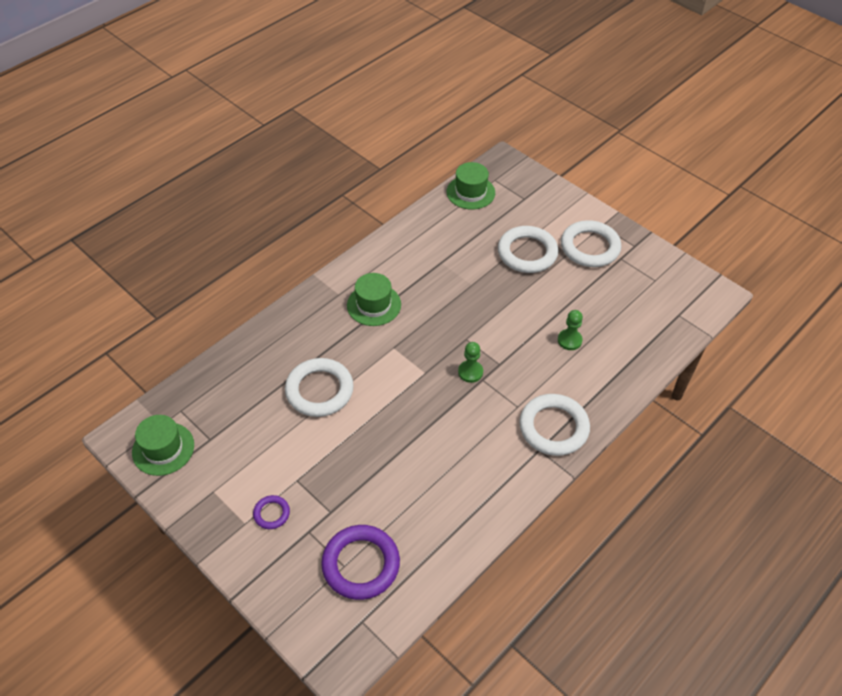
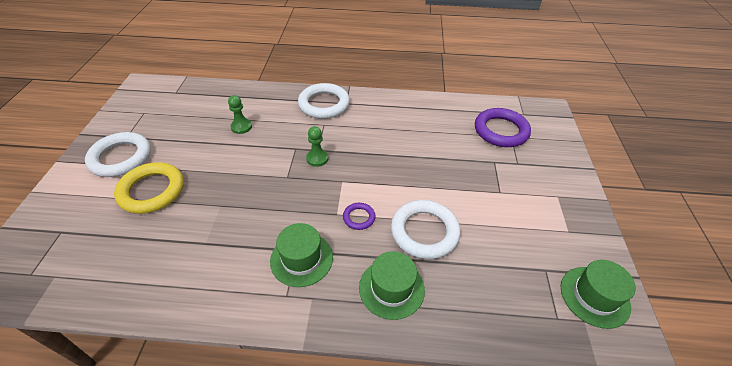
camera: 130 degrees left, 5 degrees down
(271, 513) = (534, 188): purple ring -> purple ring (359, 217)
(470, 192) = (66, 283): green hat -> green hat (391, 288)
(527, 253) = (152, 191): white ring -> yellow ring

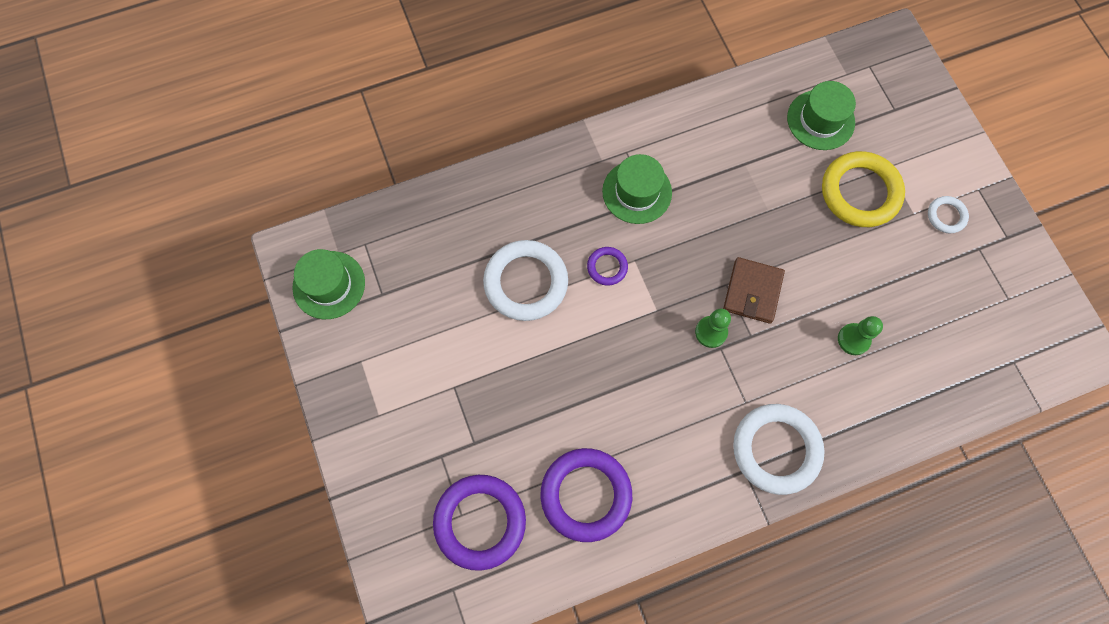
camera: 155 degrees right, 25 degrees up
(121, 158) = (946, 216): white ring -> white ring, size x0.49
(275, 167) = (752, 292): none -> brown wallet
(391, 288) = (532, 203): green hat -> green hat (820, 120)
(436, 121) = (586, 495): none -> purple ring

